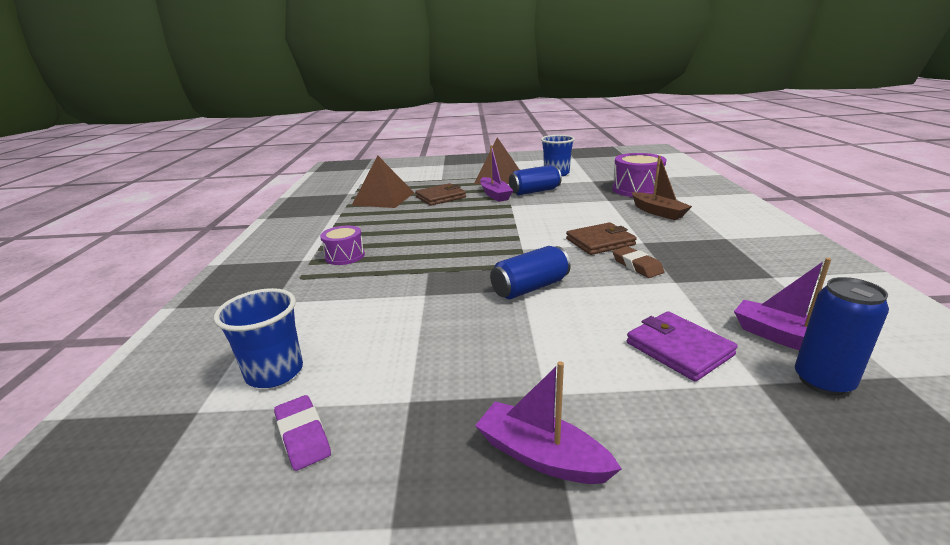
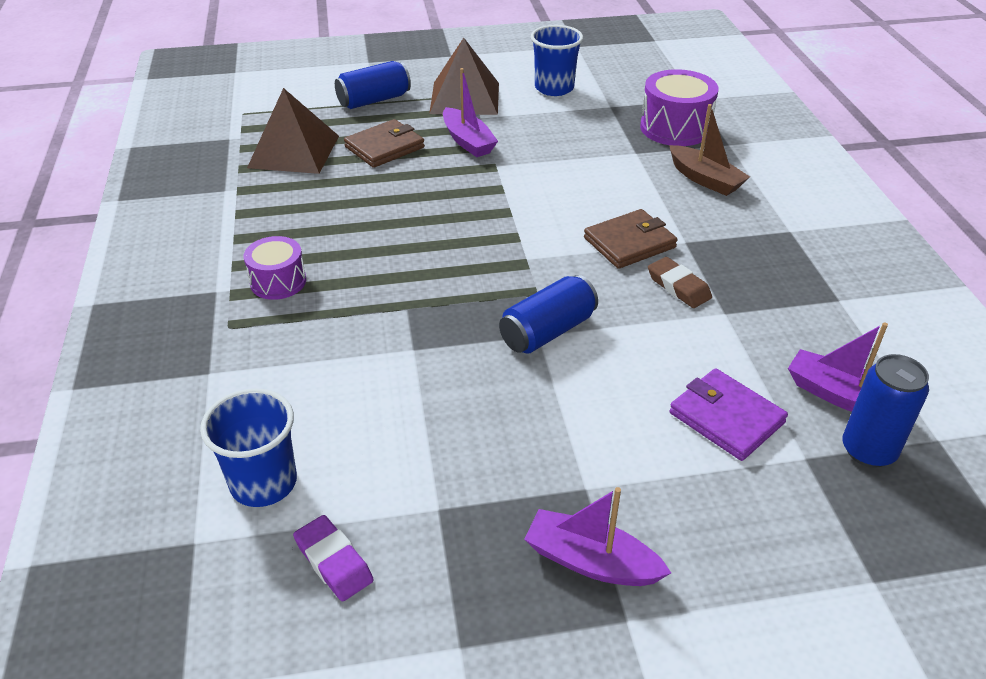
camera: 10 degrees left, 15 degrees up
(534, 191) = (526, 132): blue can -> blue can (374, 100)

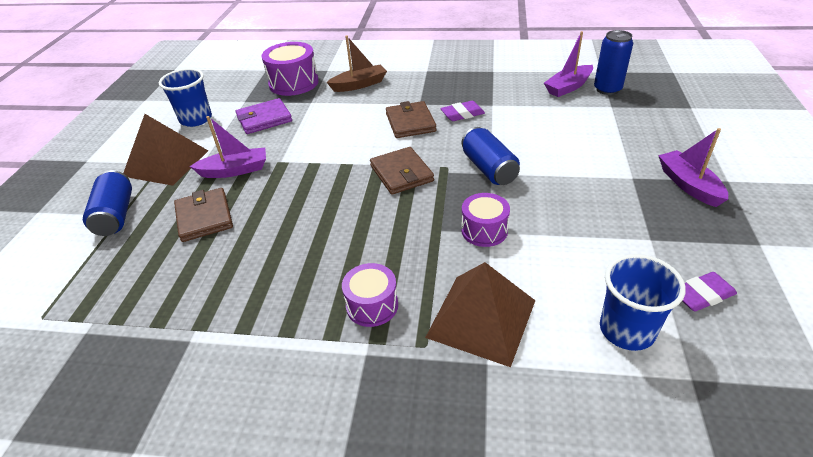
camera: 70 degrees left, 0 degrees up
(294, 151) = (159, 279): brown pyramid -> brown pyramid (481, 318)
(415, 344) = (484, 230): none -> purple drum
(507, 258) = (401, 173): none -> brown wallet
(591, 561) = (688, 185): purple boat -> purple boat turned 120 degrees clockwise
(678, 287) = (462, 114): brown eraser -> purple eraser
(726, 418) = (579, 122): purple wallet -> purple wallet (264, 119)

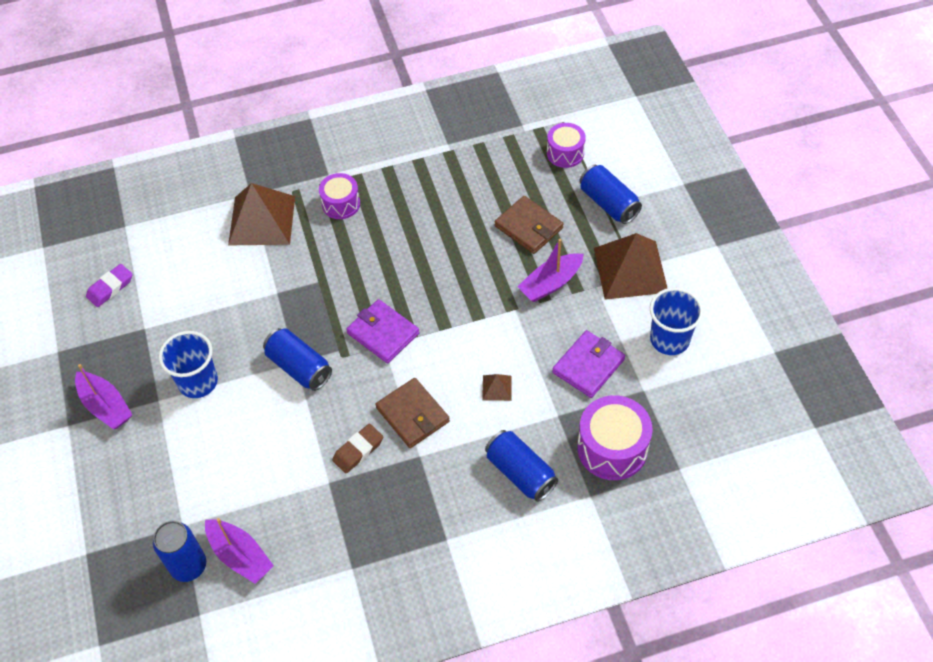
camera: 155 degrees right, 15 degrees up
(338, 122) = (497, 387): none -> brown pyramid
(359, 85) = (520, 473): brown boat -> blue can
(401, 173) = (383, 333): brown wallet -> purple wallet
(462, 114) = (358, 450): purple eraser -> brown eraser
(484, 230) = (281, 292): purple drum -> purple drum (565, 153)
(568, 87) = (240, 555): purple boat -> purple boat turned 105 degrees clockwise
(626, 330) = (163, 244): blue cup -> blue cup (198, 382)

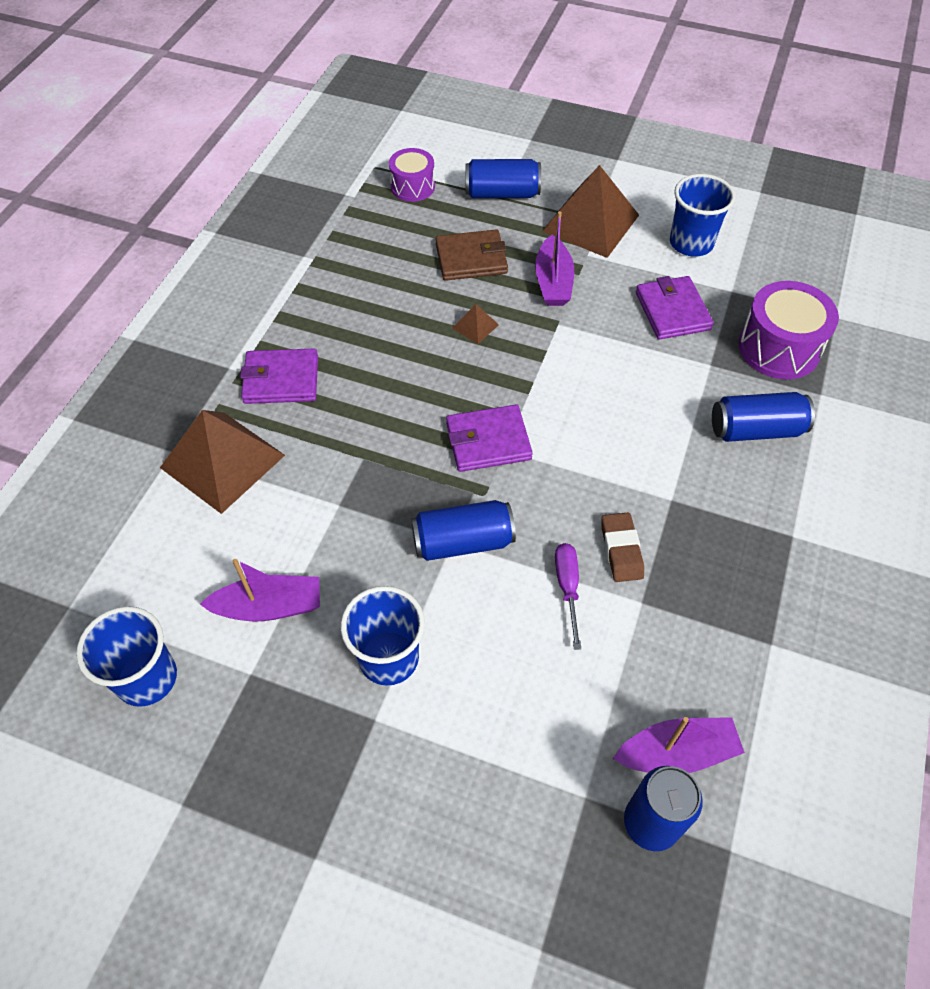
camera: 55 degrees left, 0 degrees up
(106, 406) = (328, 790): purple boat -> purple boat (269, 607)
(110, 288) = (147, 678): purple eraser -> blue cup
(309, 438) = (567, 588): none -> purple screwdriver
(341, 204) = (281, 380): purple drum -> purple wallet
(412, 415) = (615, 475): brown wallet -> none
(497, 387) = (639, 390): brown pyramid -> brown pyramid (475, 326)

